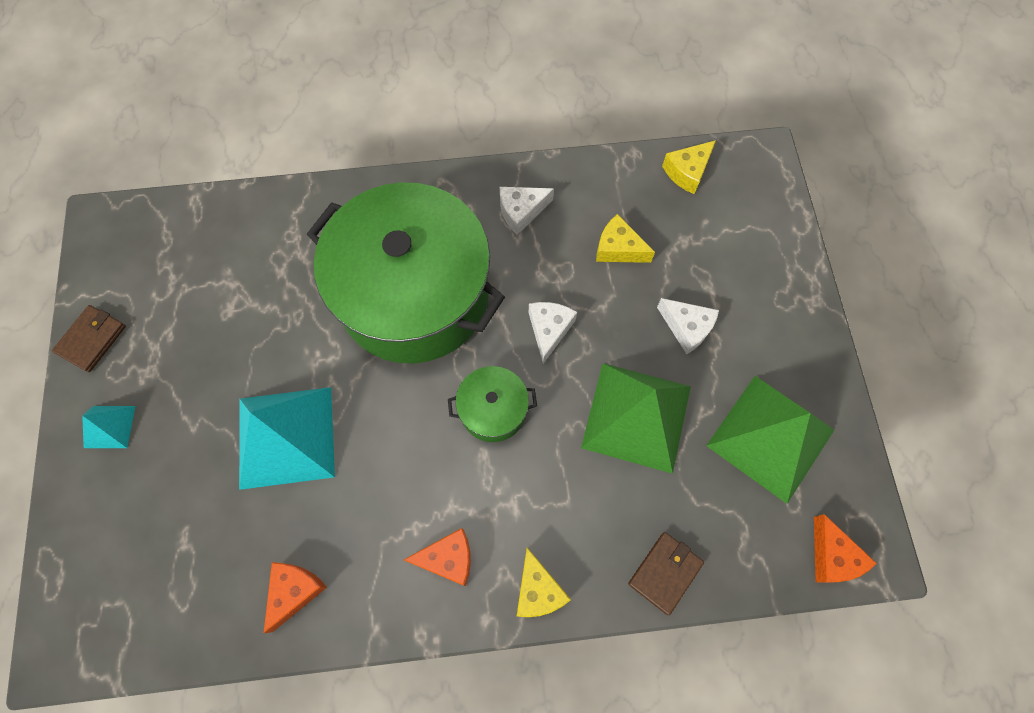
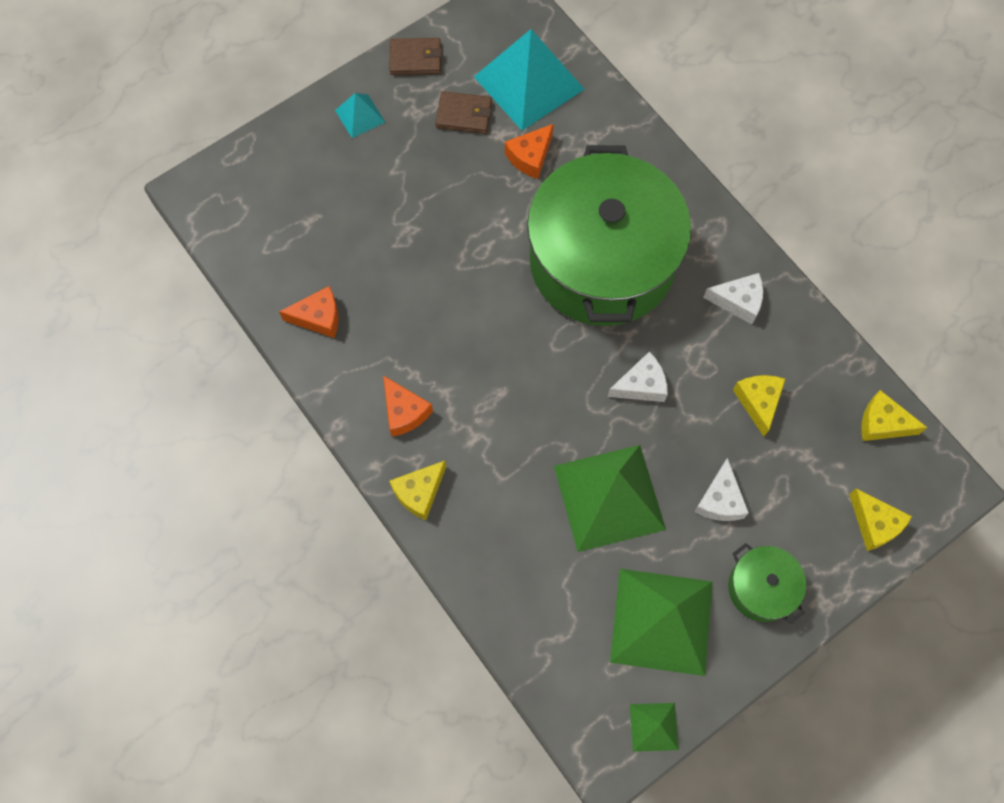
camera: 60 degrees right, 0 degrees up
(286, 437) = (426, 240): turquoise pyramid -> turquoise pyramid (529, 83)
(493, 410) = (542, 379): green pot -> green pot (761, 588)
(521, 211) = (738, 301): white cheese -> white cheese turned 150 degrees clockwise
(665, 572) = (490, 586): brown wallet -> brown wallet (464, 115)
(766, 226) = (874, 524): none -> yellow cheese
(832, 556) = (586, 721): orange cheese -> orange cheese (530, 157)
(861, 499) = (654, 727): none -> green pyramid

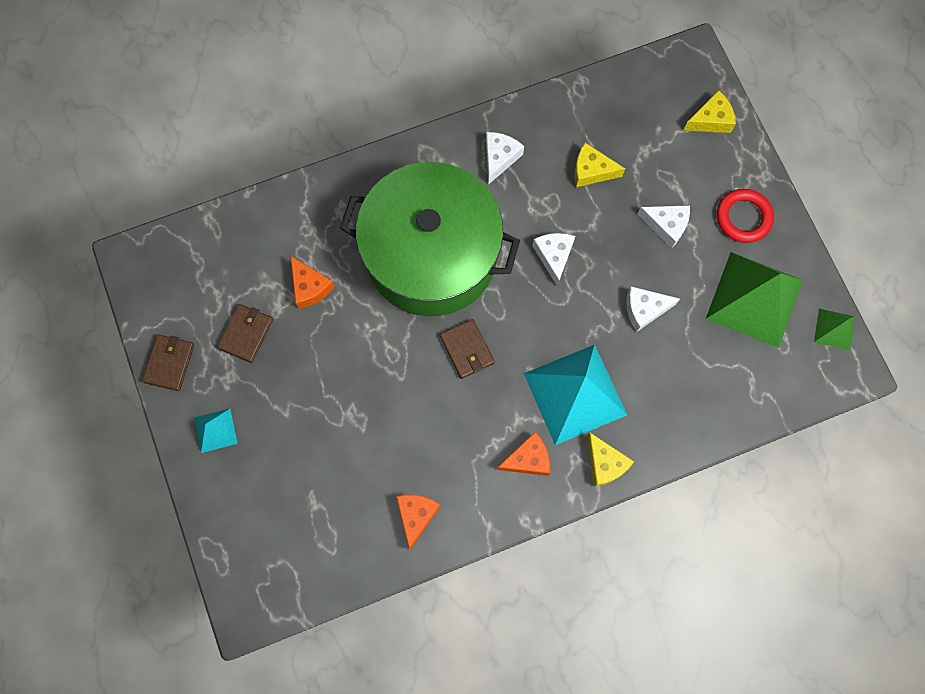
camera: 75 degrees left, 5 degrees up
(507, 322) = (467, 350): none -> brown wallet
(529, 83) = (231, 267): turquoise pyramid -> turquoise pyramid (575, 394)
(609, 497) = (644, 309): green pyramid -> white cheese
(761, 588) = (743, 217): green pot -> red ring
(882, 423) = (632, 86): yellow cheese -> none

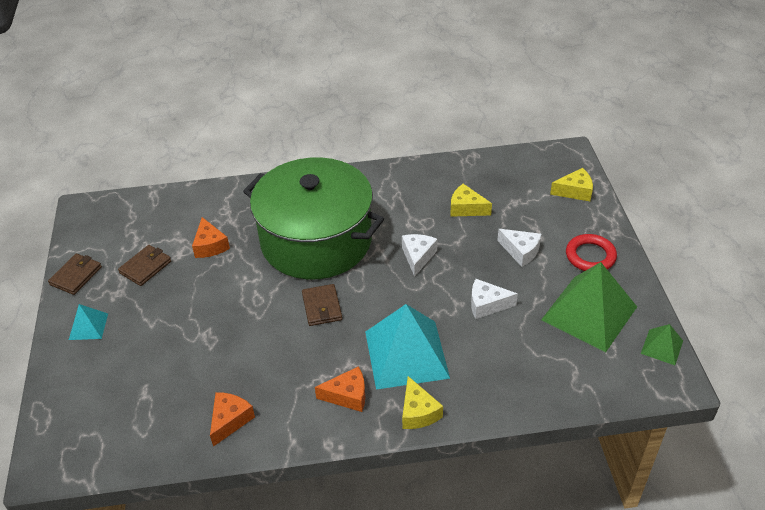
camera: 15 degrees right, 30 degrees down
(499, 158) = (393, 190): white cheese -> none

